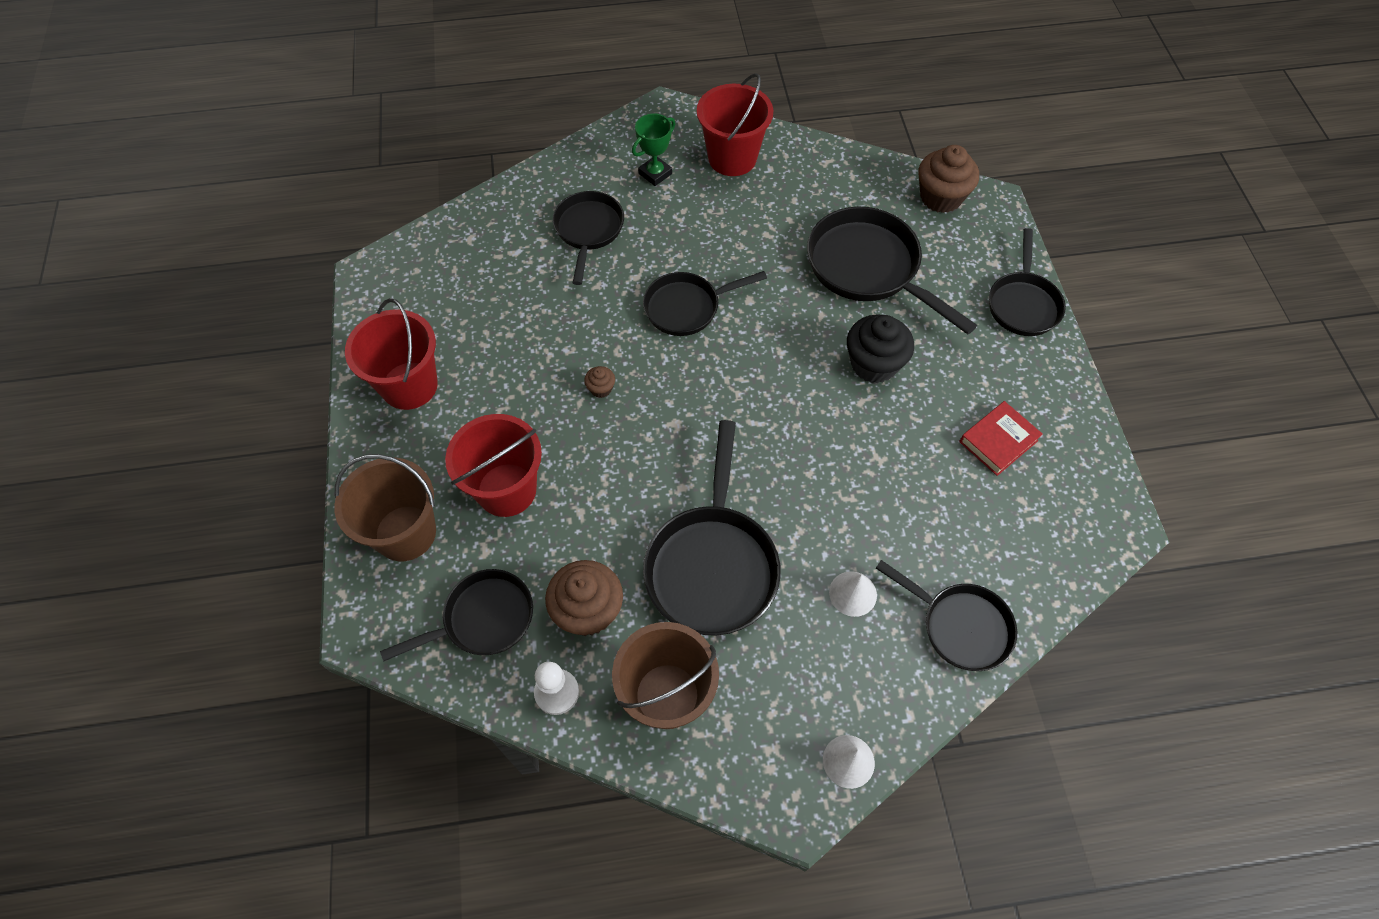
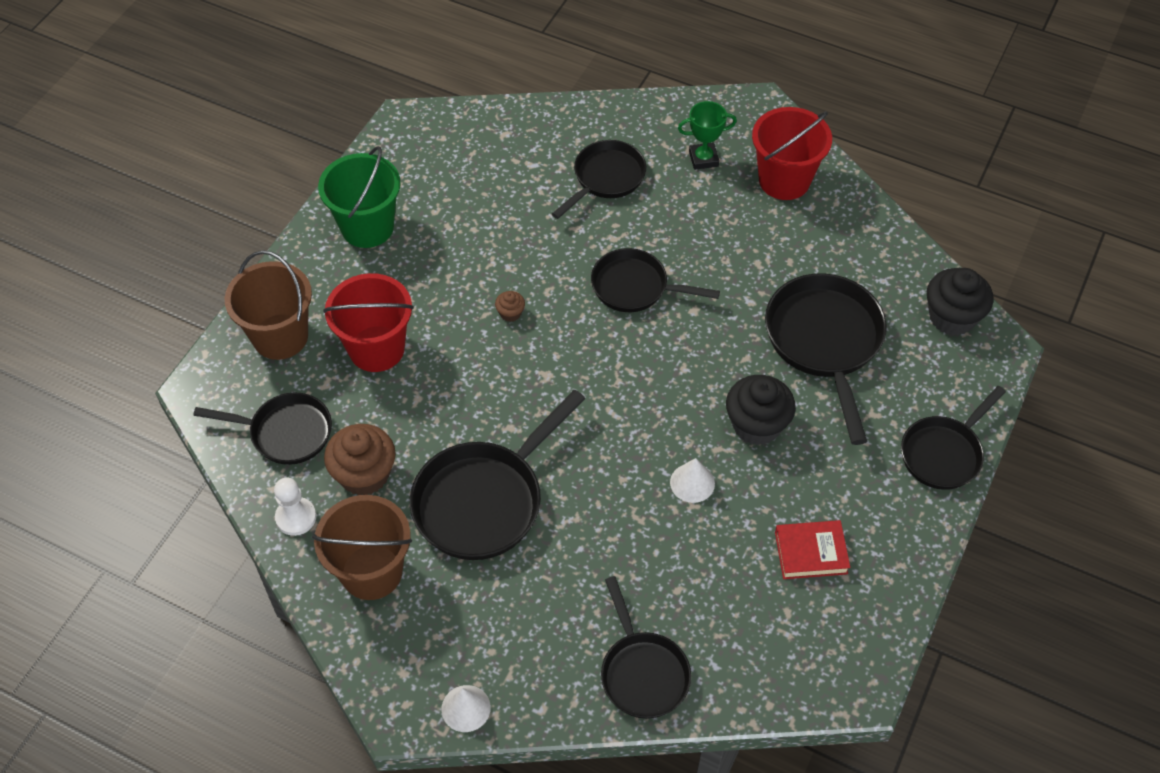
camera: 35 degrees right, 5 degrees down
(409, 385) = (367, 227): red bucket -> green bucket
(853, 593) = (576, 592): white cone -> white cone (692, 483)
(941, 197) = (952, 317): brown cupcake -> black cupcake

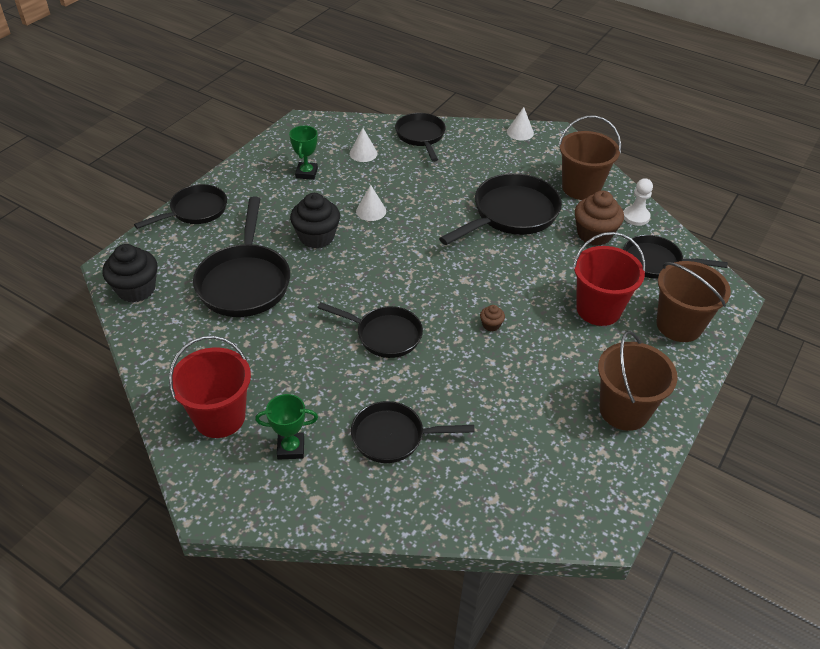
camera: 175 degrees left, 10 degrees down
(367, 227) = (624, 410): green bucket -> brown bucket
(606, 178) = (393, 437): black pan -> black pan turned 45 degrees clockwise
(732, 613) = (363, 153): none -> white cone
(811, 553) = (306, 173): red book -> green trophy

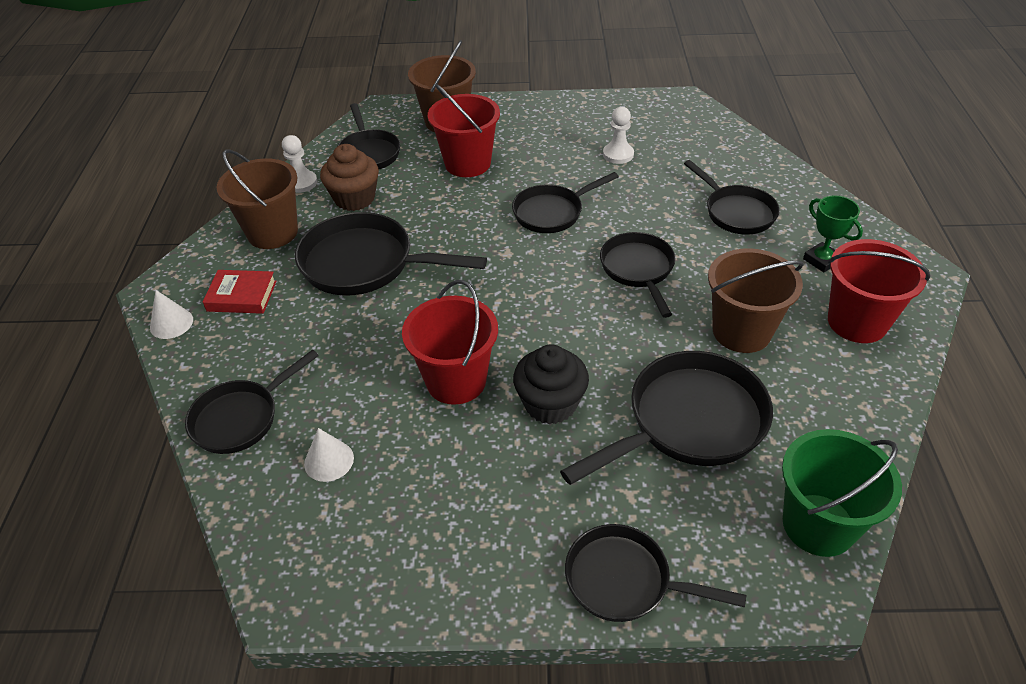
camera: 120 degrees left, 0 degrees up
(136, 289) = (818, 525): black cupcake -> green bucket
(306, 173) = (427, 499): green trophy -> none
(371, 211) = (456, 381): white cone -> red bucket
(491, 325) = (552, 212): brown cupcake -> black pan
(523, 160) = (242, 296): none -> red book
(540, 410) = (618, 154): none -> white pawn
(624, 410) = (571, 120): brown bucket -> brown bucket (741, 331)

